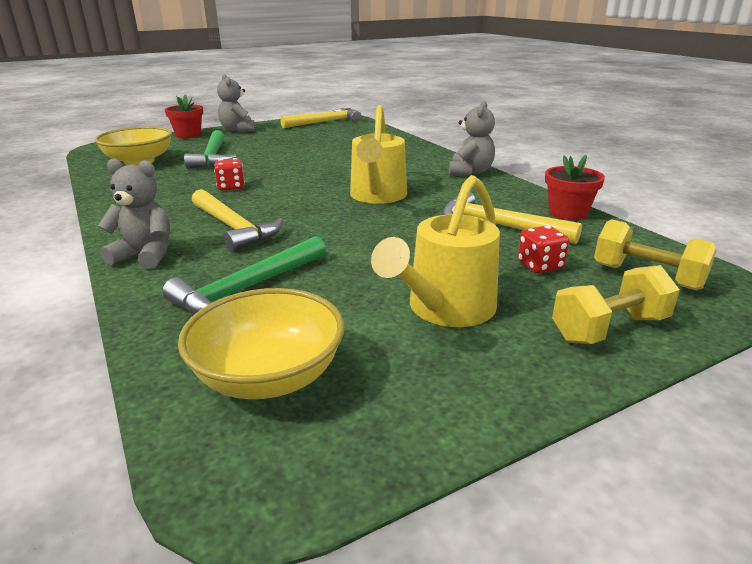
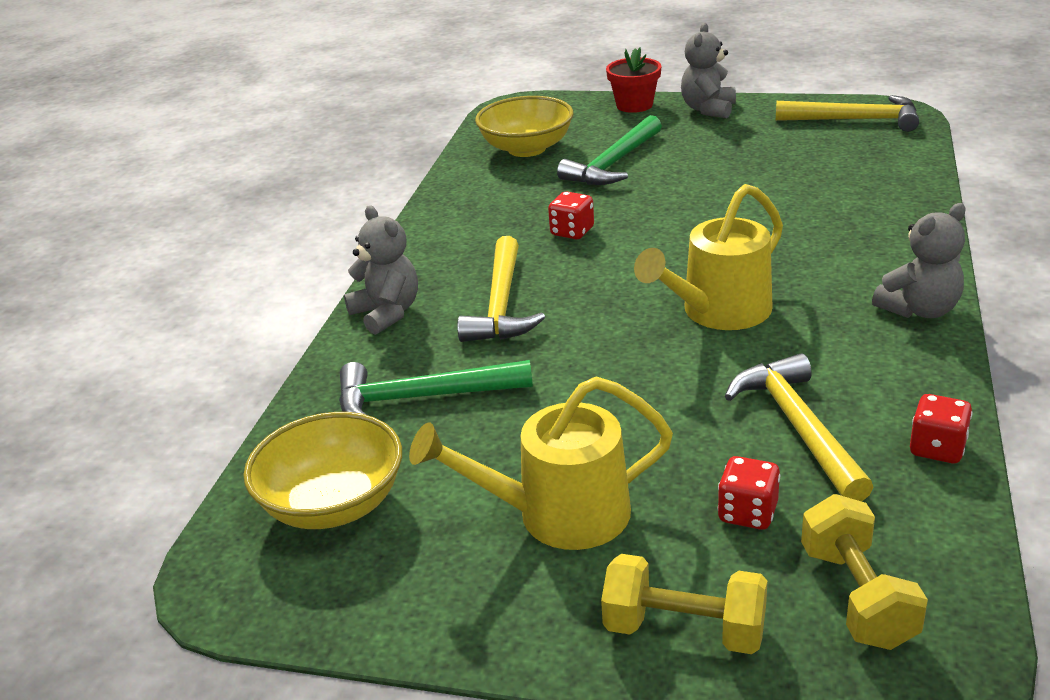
camera: 45 degrees right, 5 degrees up
(568, 213) = (937, 448): red flower pot -> red dice

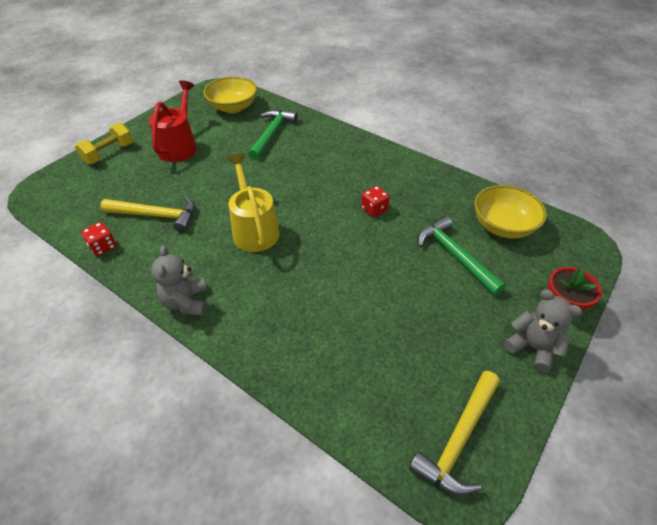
camera: 110 degrees right, 15 degrees up
(387, 313) = (341, 138): grey teddy bear -> none
(501, 305) = (321, 168): yellow hammer -> none
(558, 515) = (179, 146): yellow watering can -> red watering can
(747, 513) = (133, 184): red dice -> none
(857, 597) = (76, 190): yellow dumbbell -> none

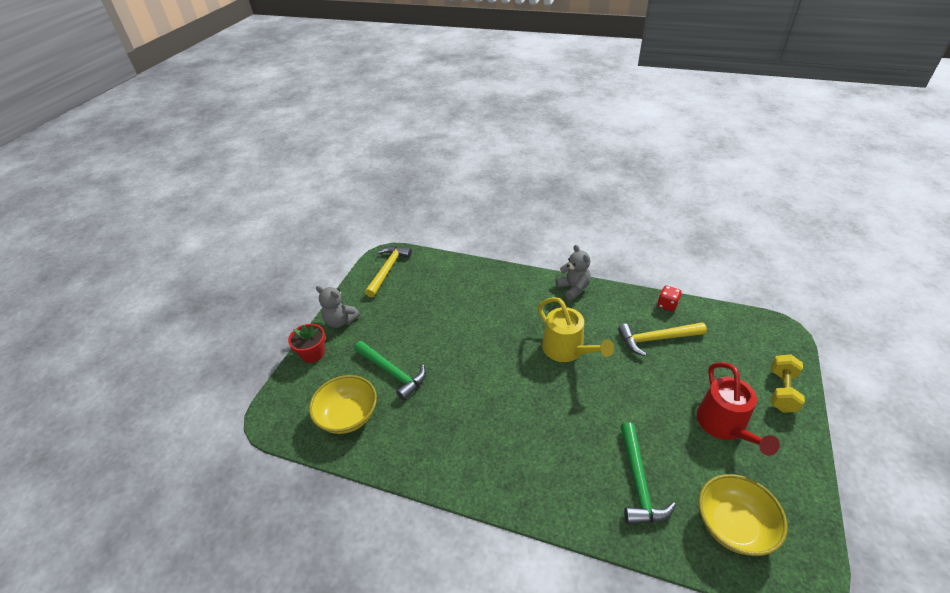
camera: 165 degrees right, 5 degrees down
(374, 209) = (472, 400): red dice -> none

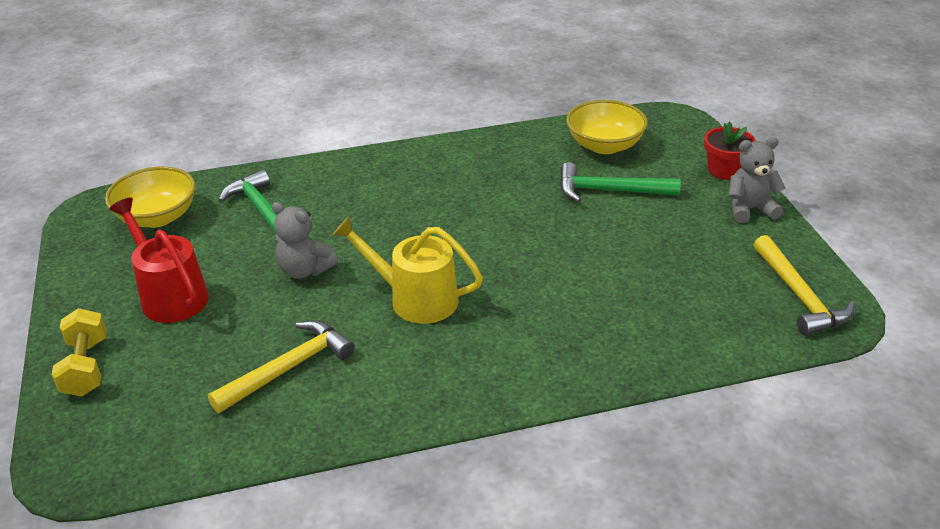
camera: 145 degrees right, 5 degrees down
(573, 288) = (470, 398): grey teddy bear -> grey teddy bear (304, 270)
(667, 305) = (287, 438): red dice -> none

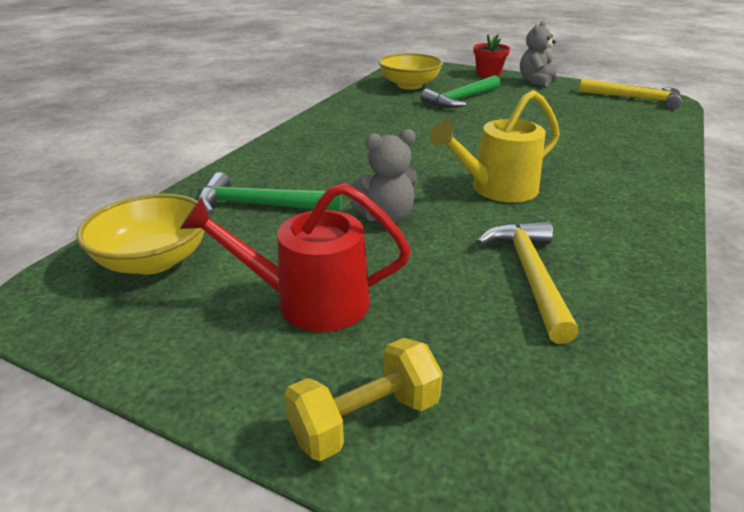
camera: 50 degrees left, 5 degrees down
(86, 367) = (365, 419): yellow dumbbell -> yellow dumbbell turned 60 degrees counterclockwise

